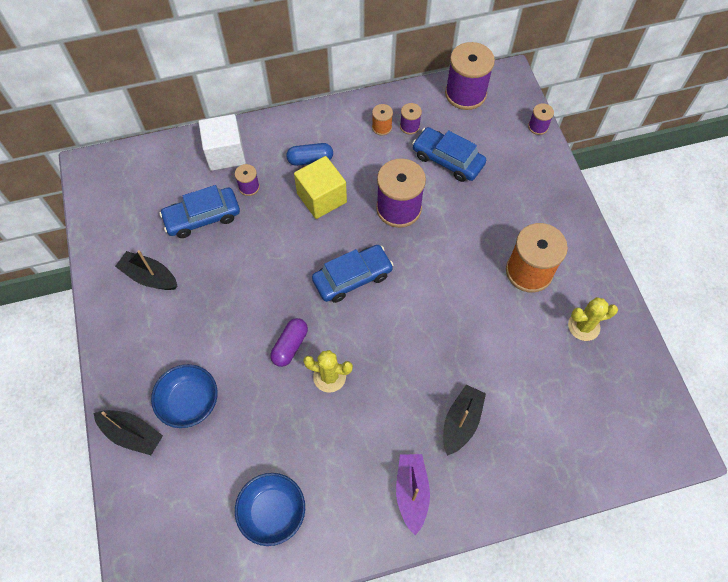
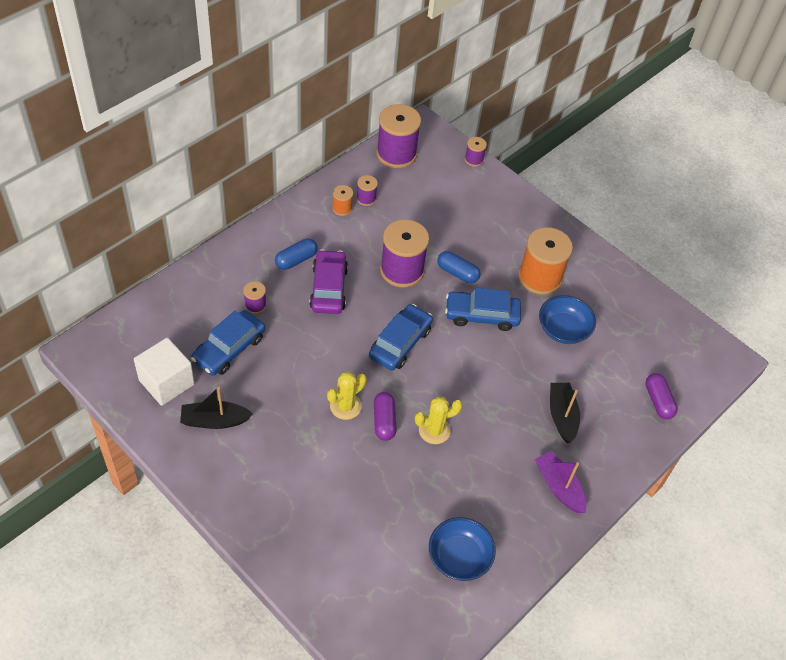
camera: 35 degrees left, 10 degrees down
(132, 434) = (293, 558): black boat -> none
(189, 402) = (327, 507): blue bowl -> blue bowl (563, 330)
(225, 153) = (212, 285): white cube -> white cube (166, 382)
(321, 198) = (328, 288): yellow cube -> purple car
(448, 160) = (417, 214): blue car -> blue car (482, 315)
(449, 233) = (457, 273): none -> blue capsule
(572, 455) = (658, 401): none -> purple capsule
(583, 326) = (607, 302): yellow cactus -> yellow cactus (345, 406)

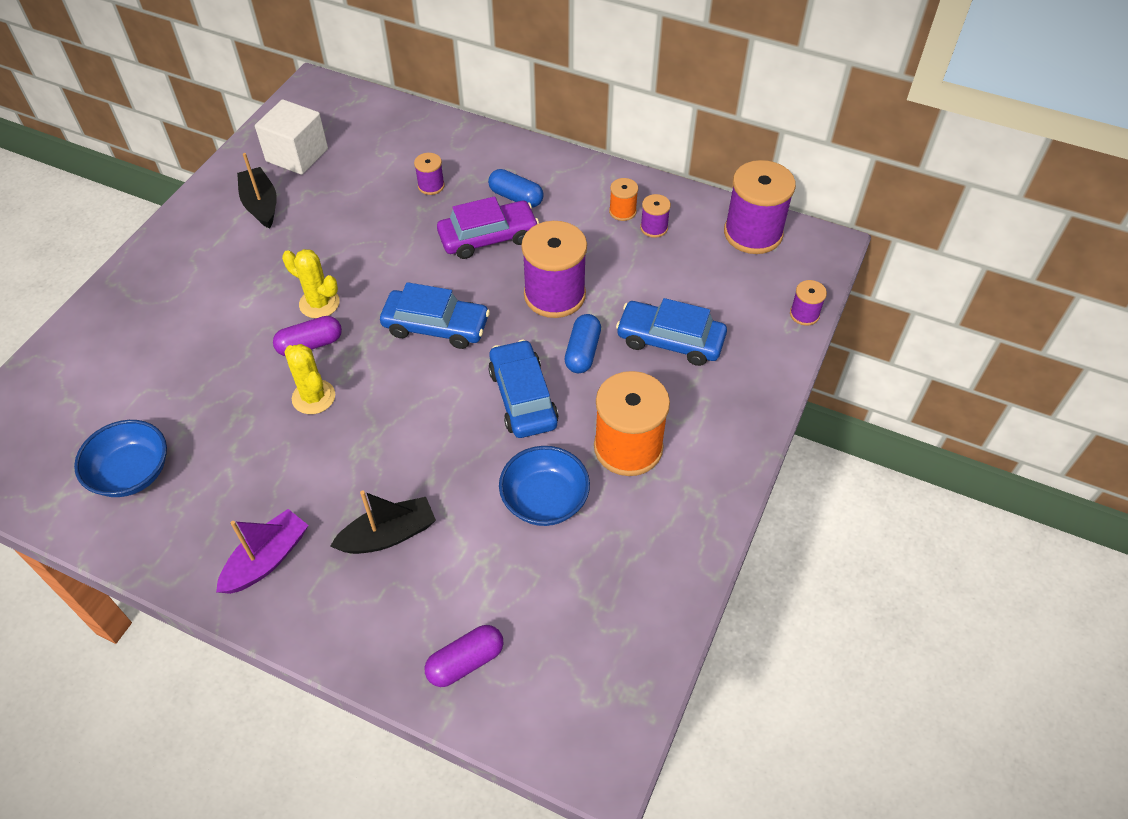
camera: 75 degrees right, 0 degrees up
(229, 348) = (360, 185): blue car -> blue car (670, 340)

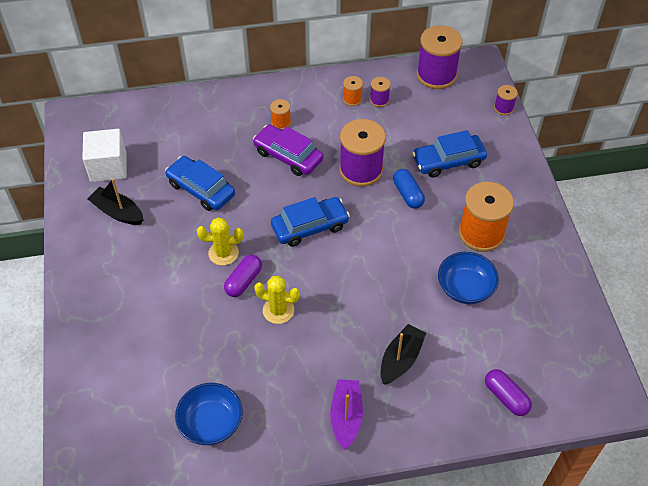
camera: 35 degrees left, 0 degrees up
(431, 186) = (220, 142): purple spool -> none
(465, 662) = (506, 397): purple capsule -> purple capsule turned 60 degrees counterclockwise
(488, 237) = (288, 156): purple car -> purple car turned 90 degrees counterclockwise
(516, 197) = (281, 122): blue capsule -> orange spool
(523, 397) = (400, 239): blue car -> blue car (201, 189)

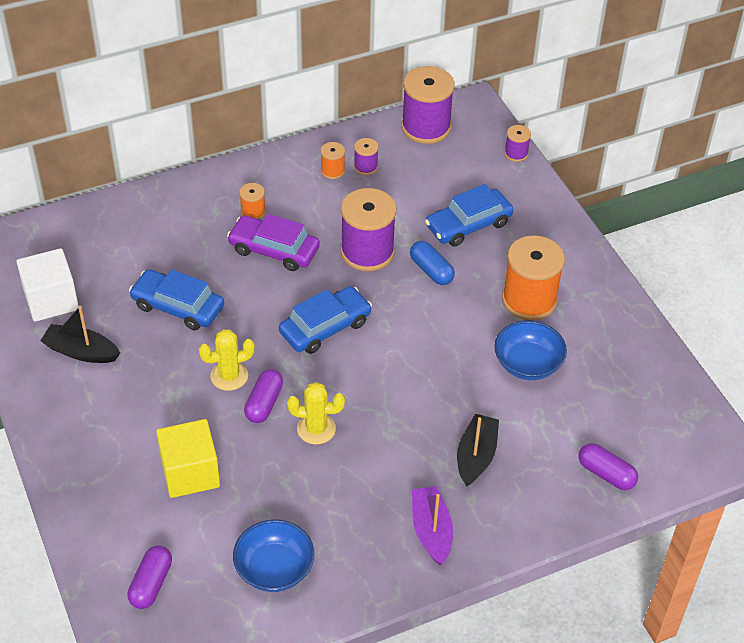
camera: 15 degrees left, 5 degrees down
(112, 414) = (151, 584): none -> purple capsule
(170, 327) = (190, 473): none -> yellow cube

